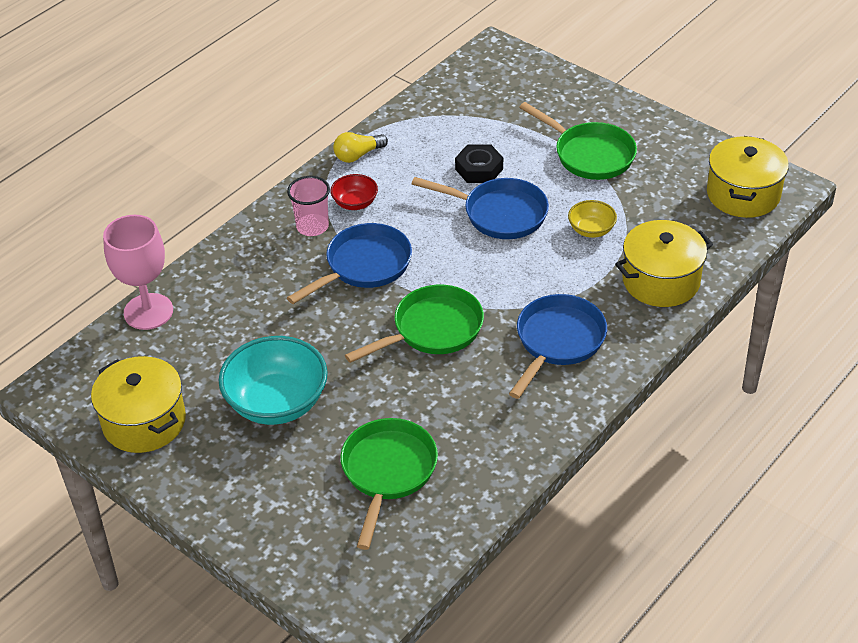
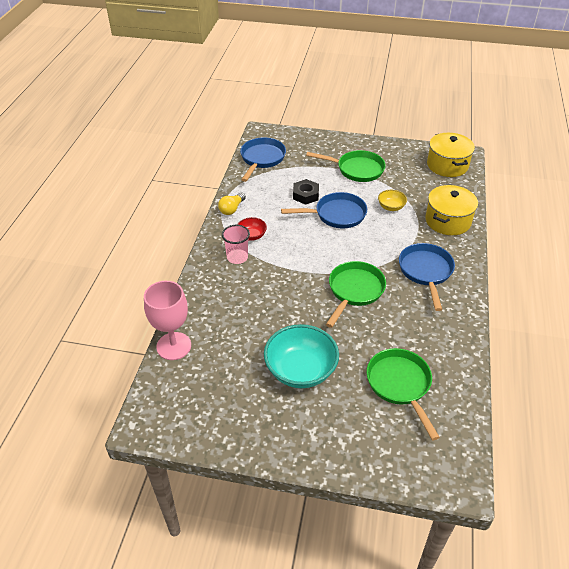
camera: 30 degrees left, 0 degrees up
(144, 421) = (225, 419): yellow pot -> none
(364, 266) = (286, 269): blue pan -> blue pan (262, 159)

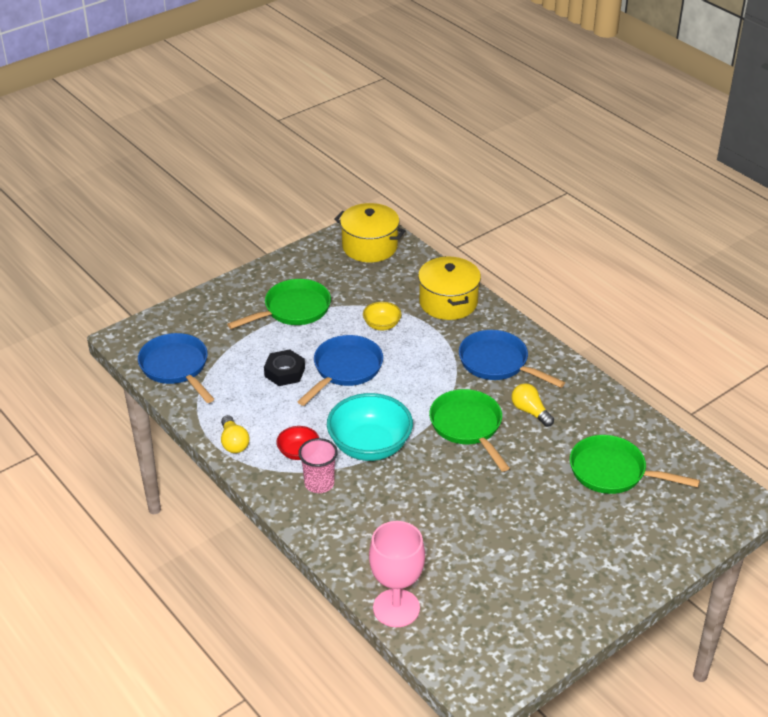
camera: 50 degrees left, 5 degrees down
(300, 370) = (529, 528): turquoise bowl -> turquoise bowl (370, 446)
(403, 311) = (530, 411): none -> yellow light bulb

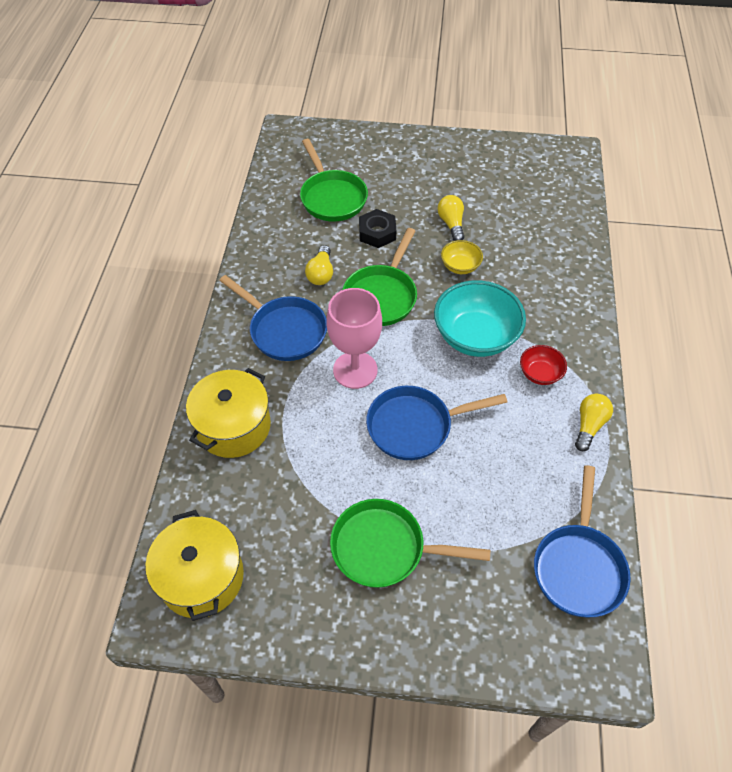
camera: 135 degrees left, 15 degrees up
(284, 372) = (473, 468): black nut -> black nut (377, 233)
(319, 483) = (548, 335): pink cup -> none
(382, 325) = (324, 450): yellow bowl -> yellow bowl (460, 266)
(396, 608) = (579, 218): pink goblet -> pink goblet (355, 370)
(493, 520) = (451, 224): none -> yellow light bulb
(497, 363) = (284, 330): blue pan -> blue pan turned 45 degrees counterclockwise

